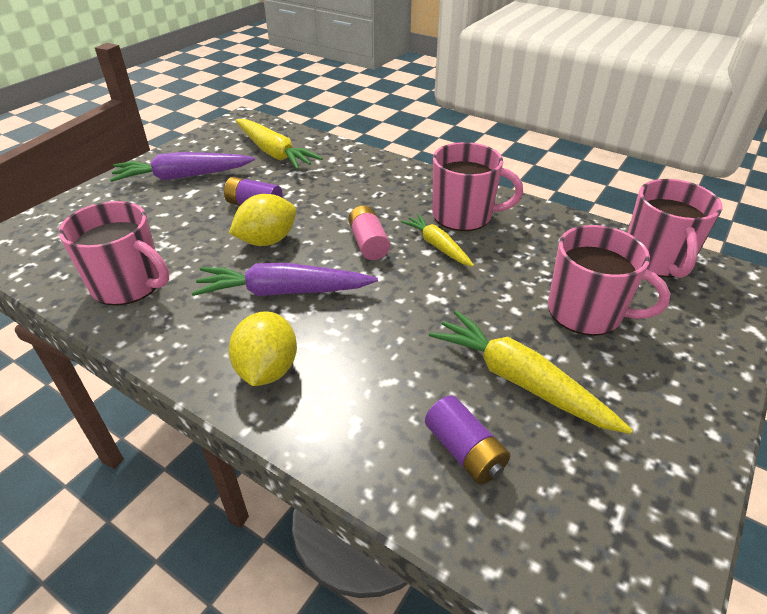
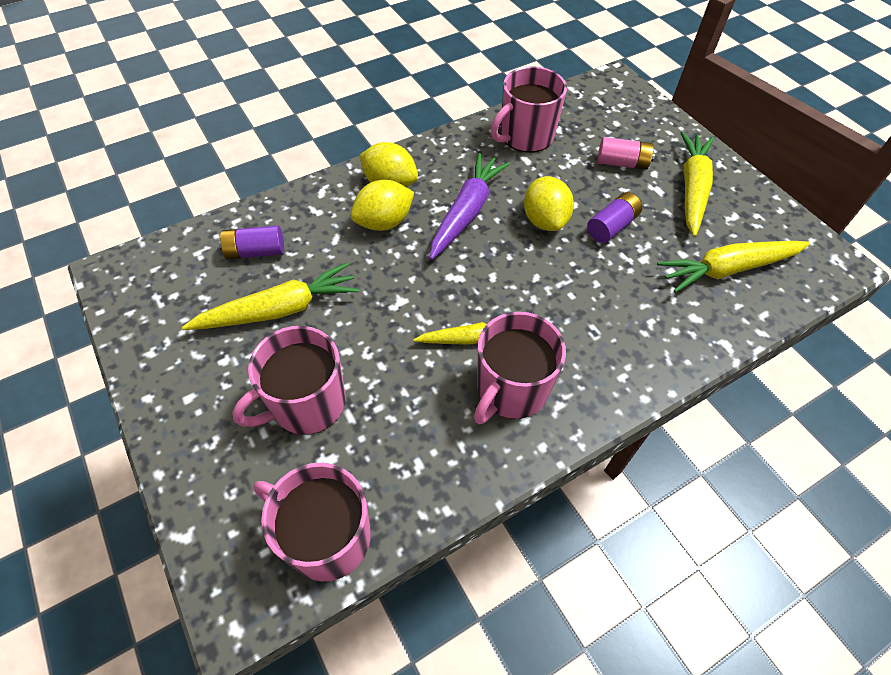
camera: 115 degrees right, 15 degrees up
(183, 177) = (692, 188): purple carrot -> yellow carrot
(336, 349) = (384, 222): none -> yellow lemon
(368, 243) = (503, 287): pink battery -> pink battery (622, 163)

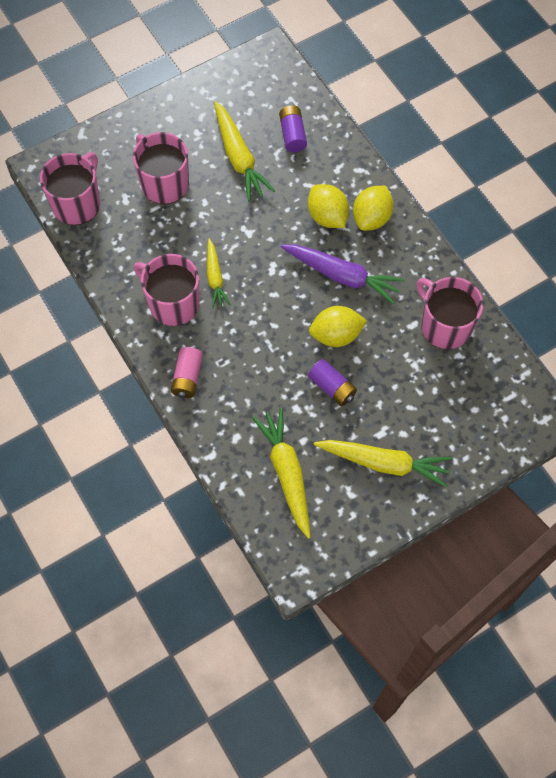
camera: 90 degrees right, 10 degrees up
(622, 163) = (414, 406): pink battery -> pink battery (187, 377)

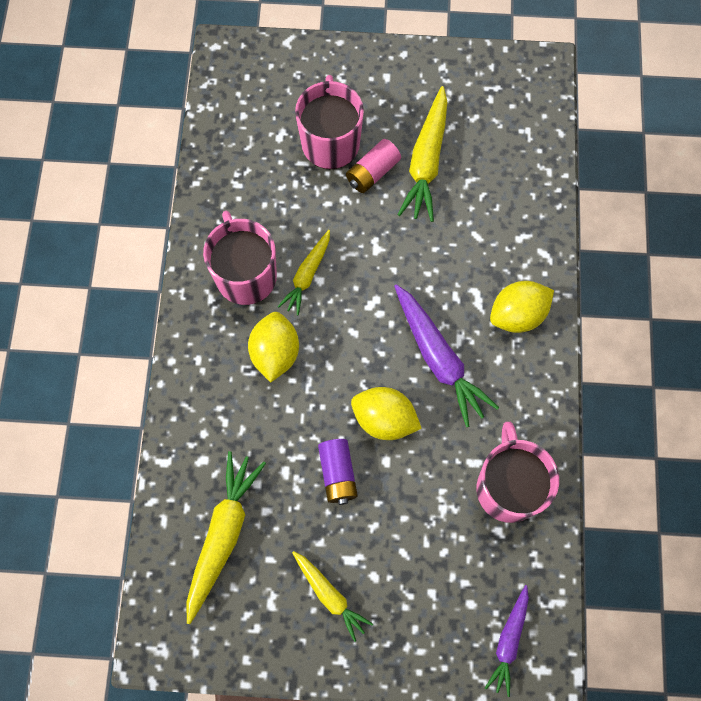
camera: 35 degrees right, 5 degrees up
(77, 203) = (231, 111): pink mug -> none
(187, 377) = (202, 363): pink battery -> pink battery (372, 173)
(292, 134) = (500, 171): purple battery -> none
(327, 216) = (471, 283): yellow lemon -> yellow lemon (275, 353)
(384, 463) = (330, 595): yellow carrot -> yellow carrot, size x0.61
(513, 415) = (508, 641): none -> purple carrot

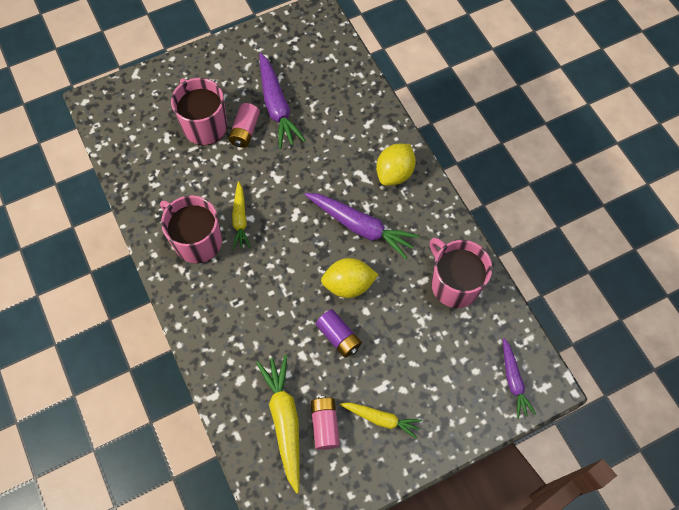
camera: 30 degrees left, 5 degrees down
(264, 565) = (325, 425): none -> pink battery
(275, 353) = (248, 281): yellow lemon -> none
(426, 162) = (277, 107): yellow carrot -> purple carrot

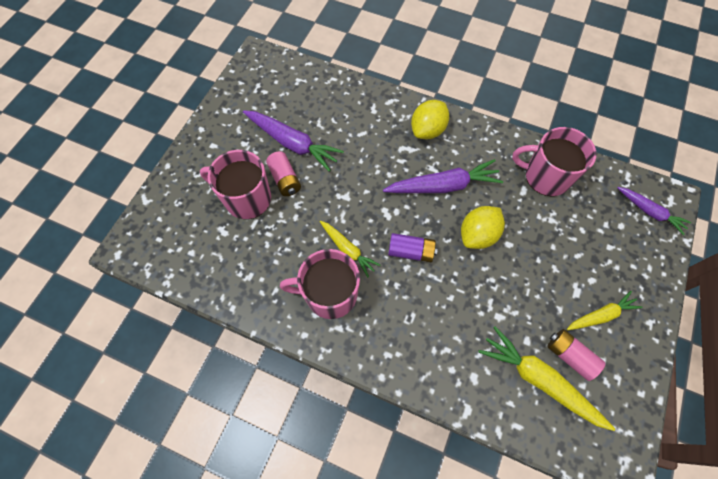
camera: 40 degrees left, 0 degrees up
(339, 337) = (510, 279): purple battery -> purple battery (411, 251)
(394, 173) = (427, 130): yellow lemon -> yellow lemon turned 45 degrees clockwise

